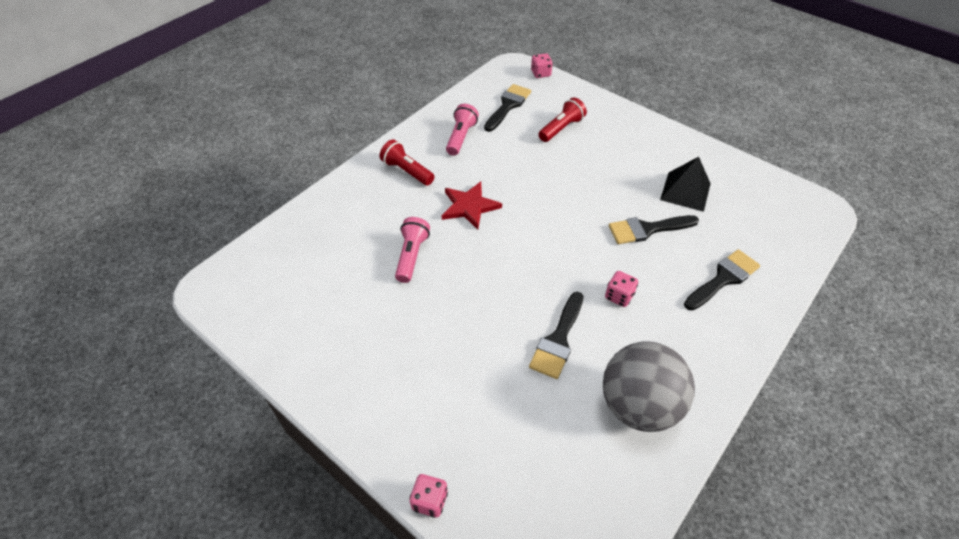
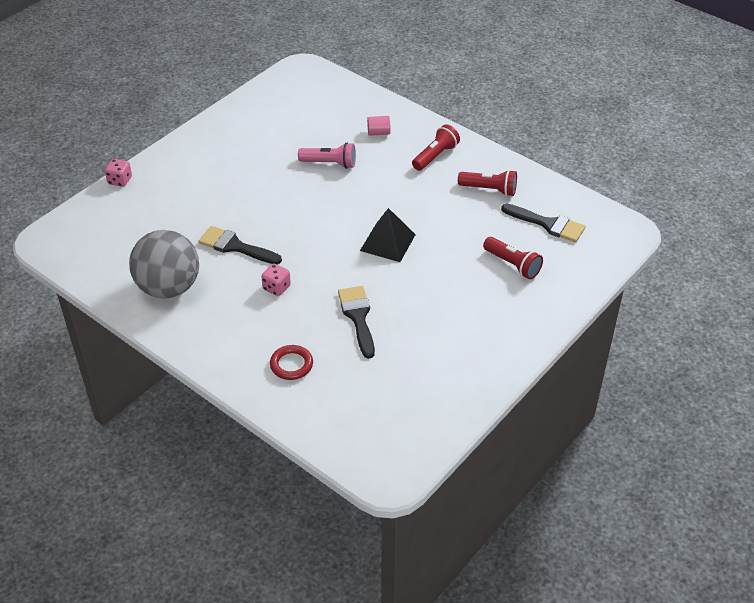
camera: 90 degrees right, 5 degrees down
(361, 214) = (378, 133): none -> pink cylinder
(461, 137) = (489, 189): pink flashlight -> red flashlight
(469, 206) = (389, 196): red star -> none
(540, 73) = (616, 253): pink dice -> none
(685, 191) = (414, 355): black pyramid -> black pyramid (387, 242)
(723, 278) = (291, 364): black brush -> red ring

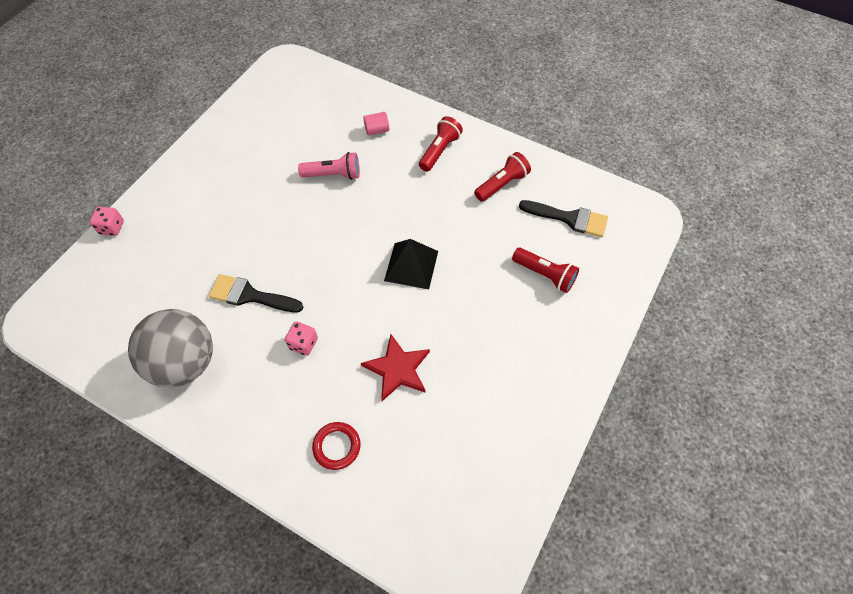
camera: 10 degrees left, 15 degrees up
(358, 317) = (397, 369): black brush -> red star
(489, 189) = (502, 184): red flashlight -> red flashlight turned 45 degrees counterclockwise

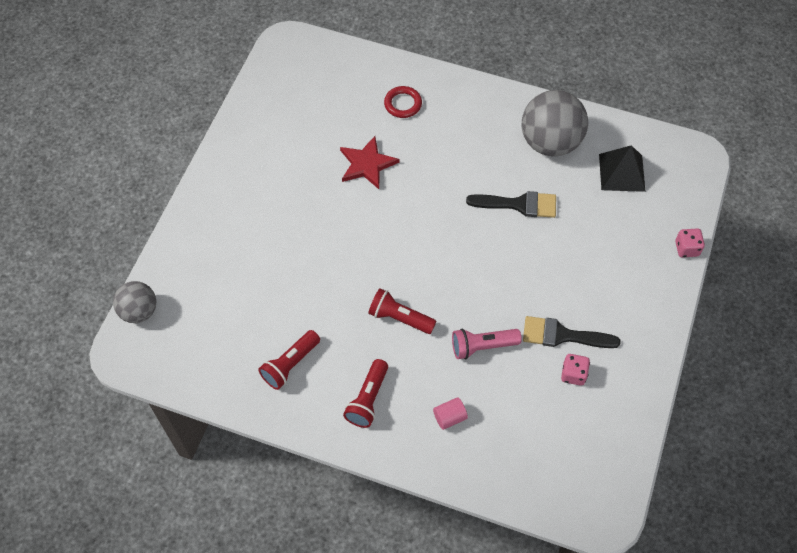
camera: 170 degrees right, 0 degrees up
(303, 343) = (454, 172): pink dice -> pink dice (573, 374)
(411, 265) = (373, 256): black pyramid -> black pyramid (622, 172)
(545, 275) = (240, 267): red flashlight -> red flashlight (399, 318)
(569, 218) = (214, 333): black brush -> black brush (562, 335)
(641, 248) = (139, 311): none -> grey ball

